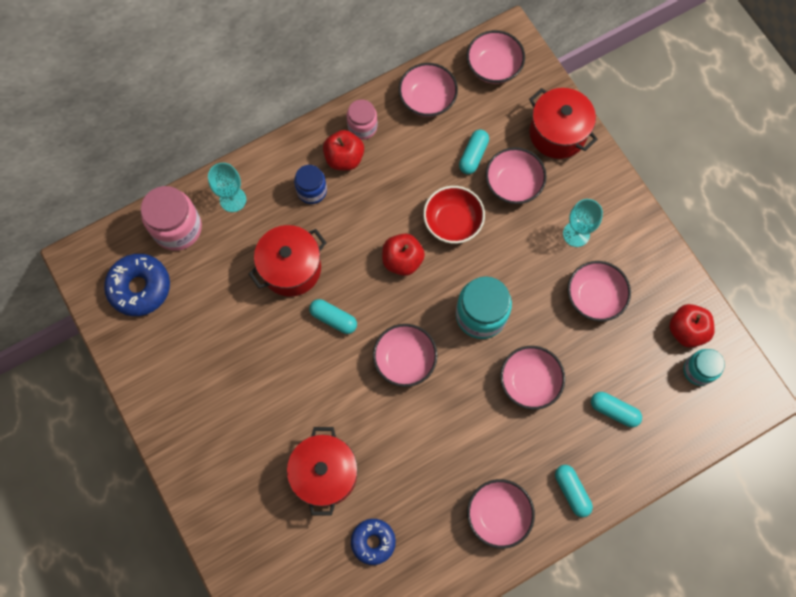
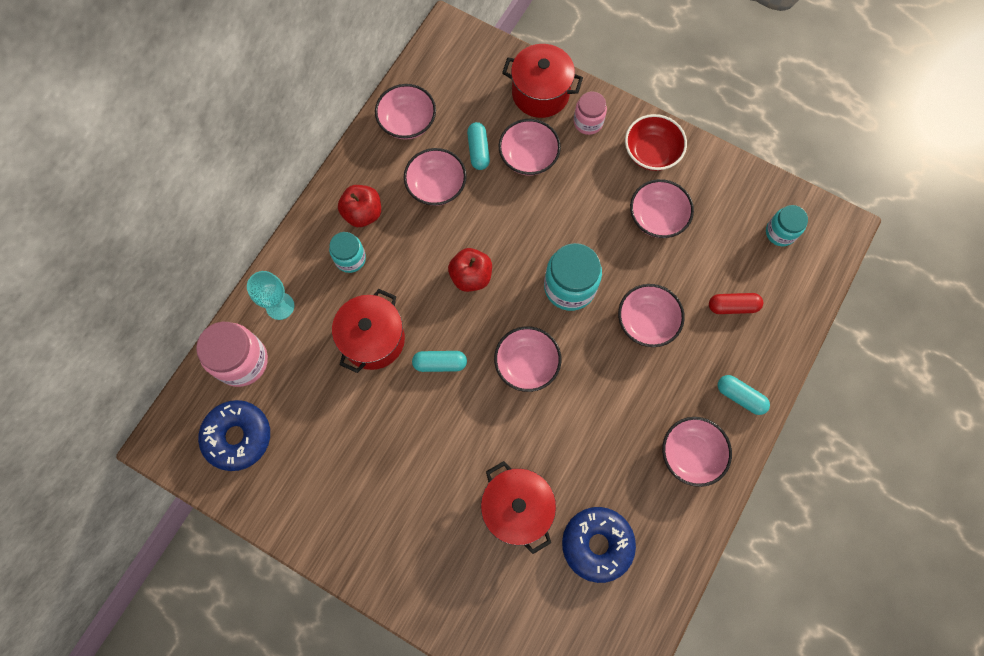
camera: 30 degrees left, 0 degrees up
(312, 191) = (350, 258): blue jar -> turquoise jar
(362, 127) = (363, 177): pink jar -> pink jar (588, 122)
(373, 541) = (597, 544): blue donut -> blue donut, size x1.54
(452, 222) = (495, 218): red bowl -> red bowl (651, 152)
(493, 67) = (449, 64): pink bowl -> pink bowl (436, 186)
(576, 234) = (609, 172): turquoise goblet -> none
(614, 411) = (732, 306): turquoise capsule -> red capsule
(686, 330) = (750, 204): red apple -> none

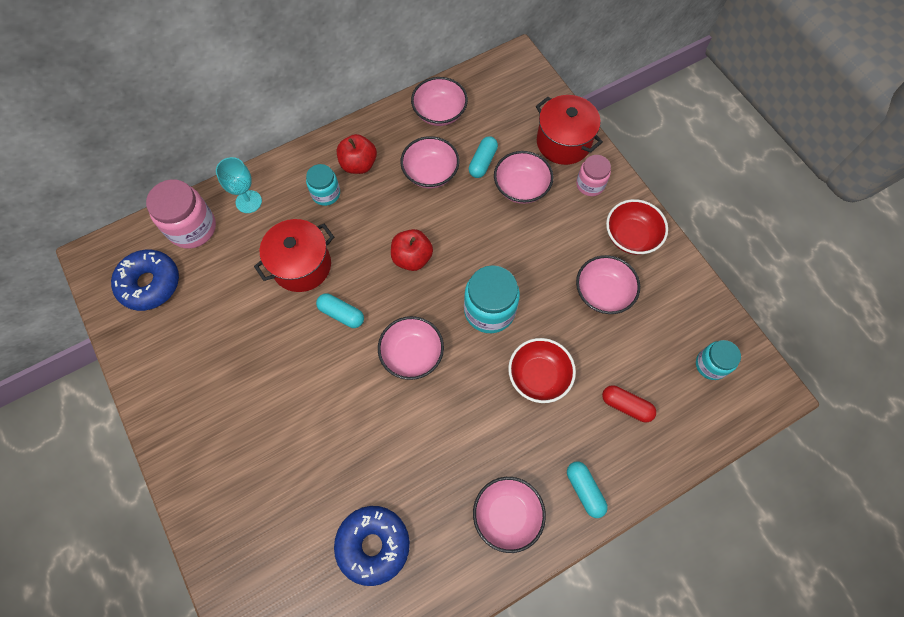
camera: 30 degrees right, 5 degrees down
(517, 508) = (325, 471): red pot -> none
(646, 321) = (538, 376): pink bowl -> red bowl

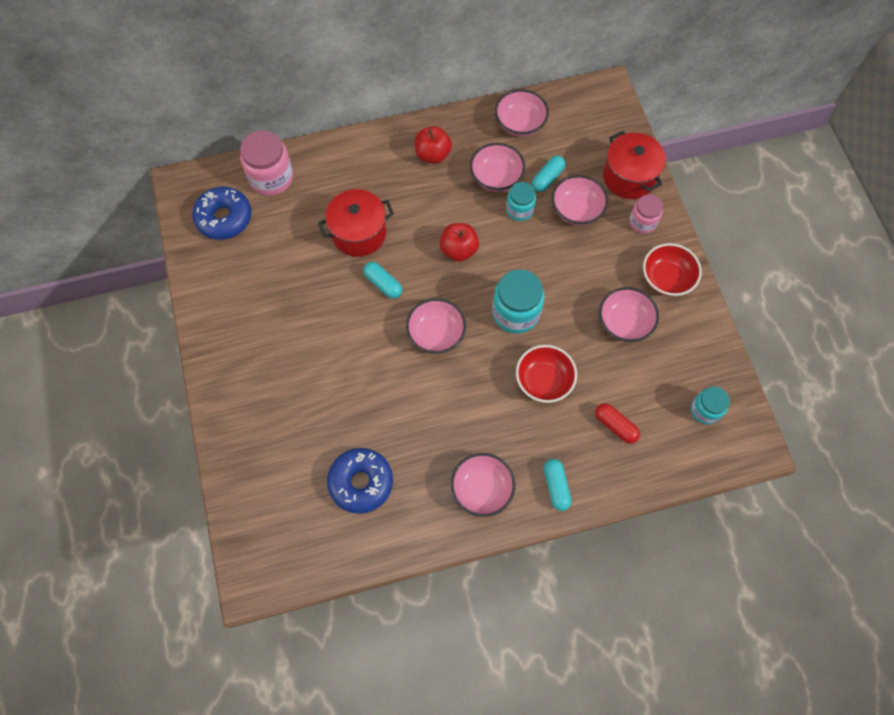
camera: 15 degrees right, 0 degrees up
(248, 201) = (326, 166): turquoise goblet -> none
(326, 194) = (396, 174): turquoise jar -> turquoise jar (519, 210)

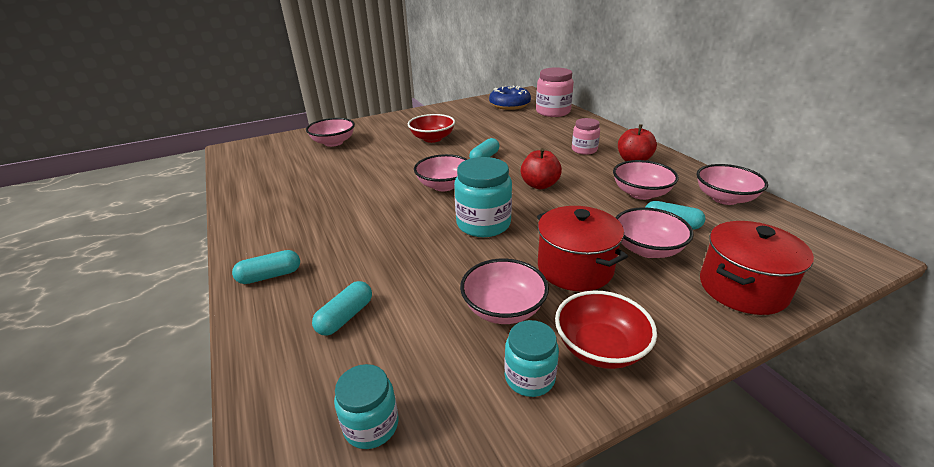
camera: 80 degrees right, 35 degrees down
(359, 233) = (527, 143): red pot -> red pot (575, 268)
(361, 482) = (299, 173): blue donut -> none
(482, 489) = (279, 228): pink bowl -> pink bowl (333, 142)
(519, 210) = (613, 211): turquoise jar -> turquoise jar (529, 377)
(544, 380) = (404, 252): red bowl -> red bowl (432, 138)
(615, 426) = (345, 317): red capsule -> turquoise capsule
(642, 222) = (679, 310): pink jar -> pink jar (584, 150)

